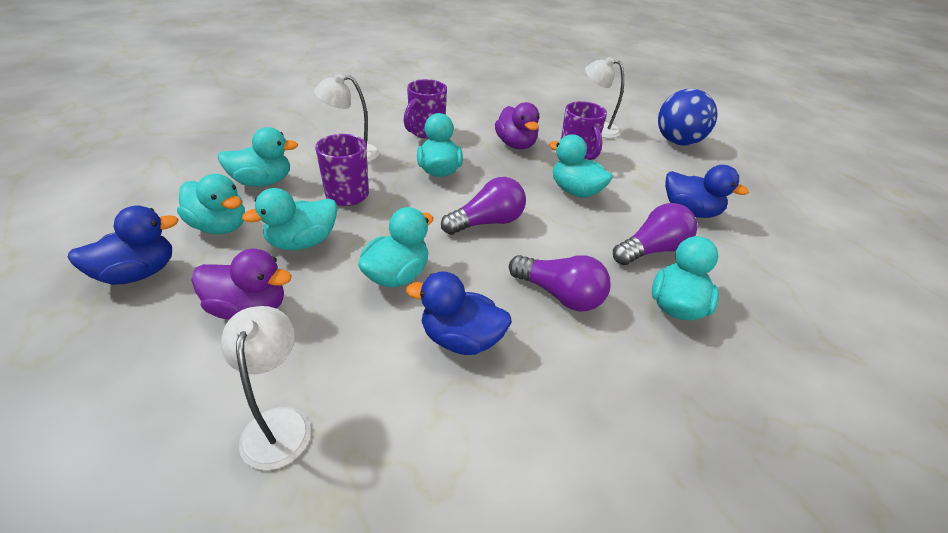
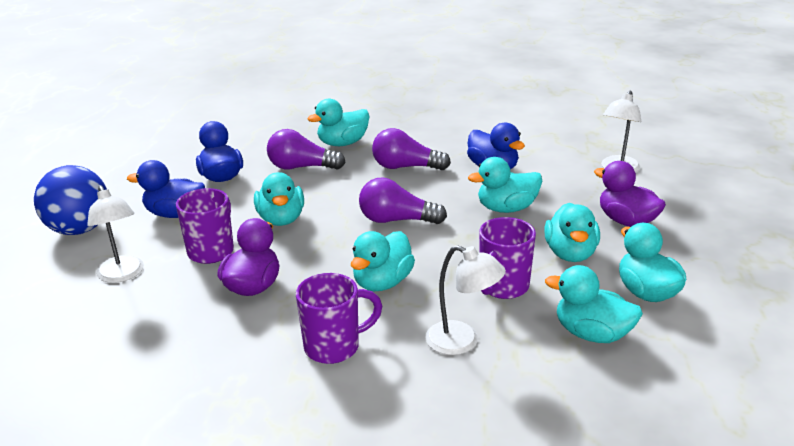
camera: 140 degrees left, 10 degrees down
(138, 273) = (719, 271): blue duck -> blue duck (175, 214)
(302, 242) = (570, 253): turquoise duck -> turquoise duck turned 90 degrees clockwise
(560, 295) = (405, 167): purple light bulb -> purple light bulb turned 60 degrees counterclockwise

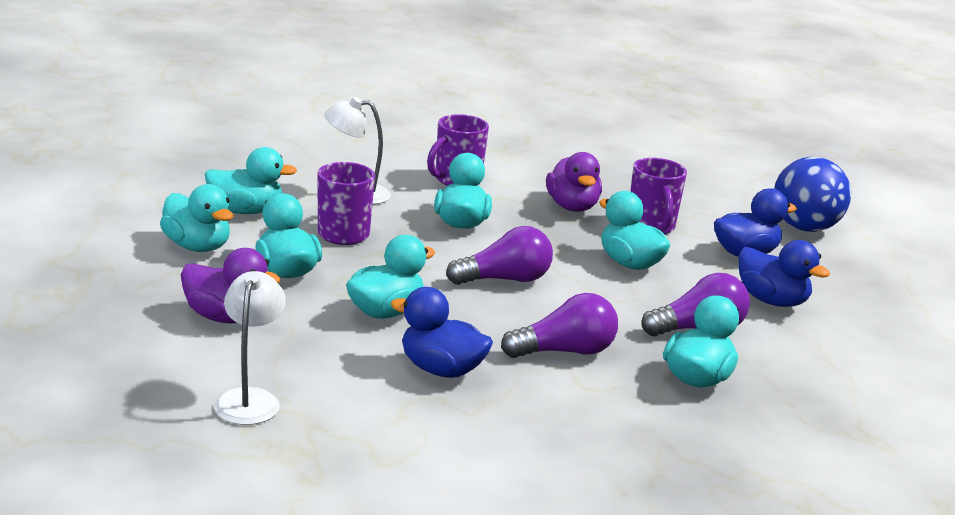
camera: 150 degrees right, 5 degrees down
(122, 275) = (694, 201): white lamp -> none

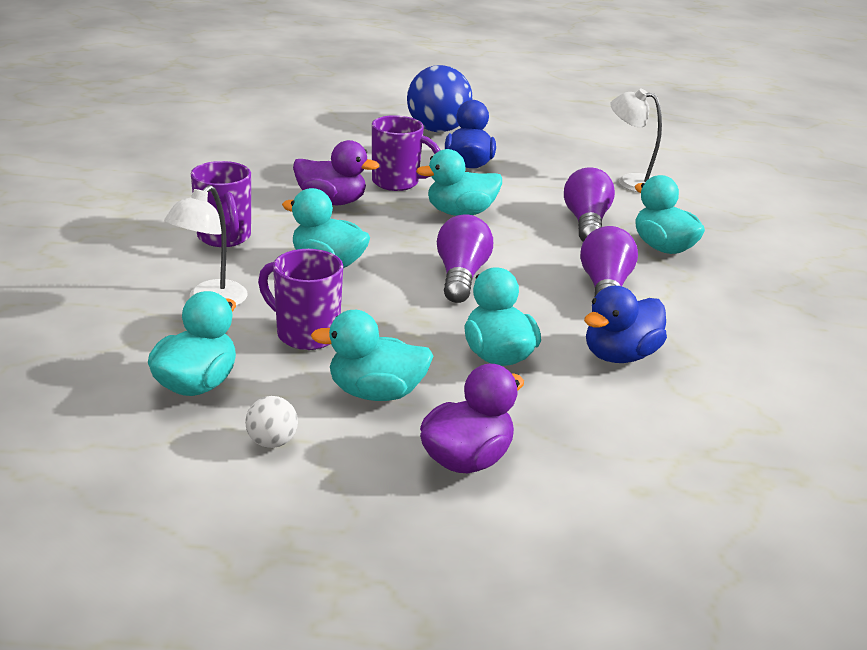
camera: 65 degrees left, 5 degrees up
(197, 246) = (272, 442): turquoise duck -> white ball
(250, 399) = (650, 482): white lamp -> white lamp (630, 182)
(771, 300) = (551, 181): blue duck -> none

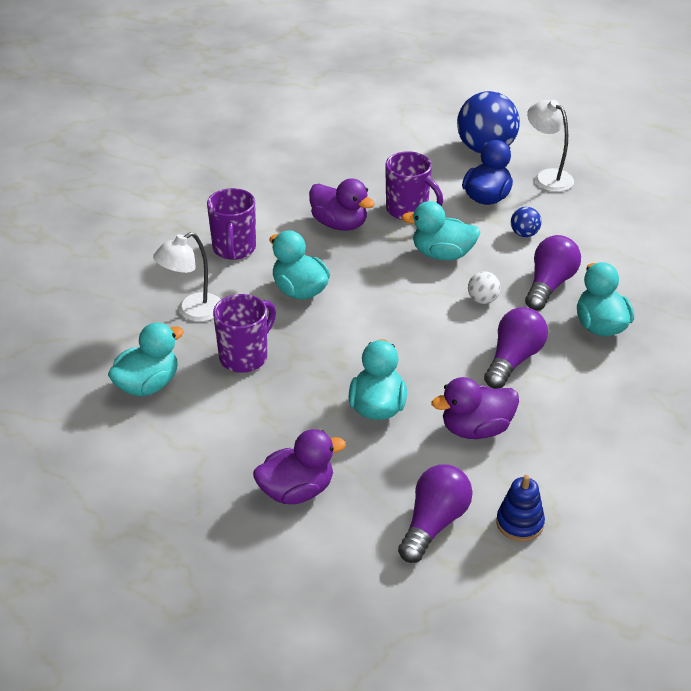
camera: 25 degrees right, 10 degrees up
(272, 442) = (173, 445): white ball -> white ball (482, 300)
(305, 334) = (245, 357): purple mug -> purple mug turned 75 degrees clockwise
(375, 393) = (266, 421): turquoise duck -> none
(461, 276) = (399, 324): purple light bulb -> purple light bulb (434, 524)
(528, 187) = (524, 234): none -> blue ball
(619, 355) = (476, 429): blue duck -> purple duck
(630, 182) = (629, 242): white lamp -> white lamp (547, 177)
(741, 435) = (519, 523): none -> blue stacking toy

